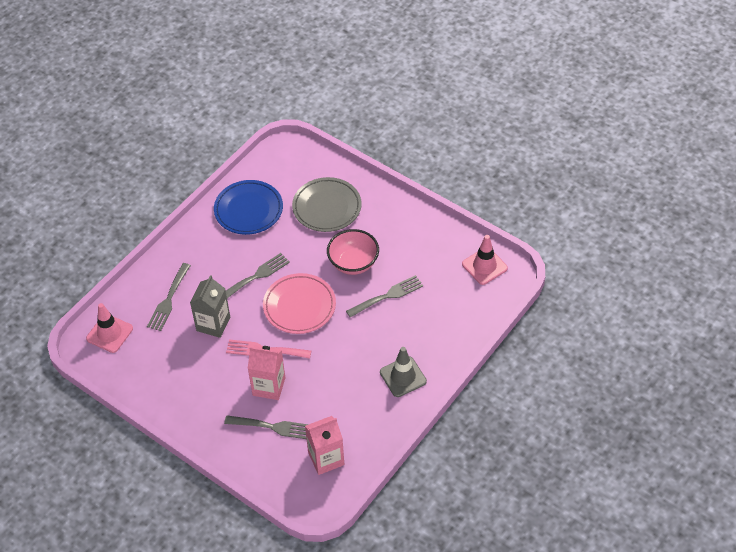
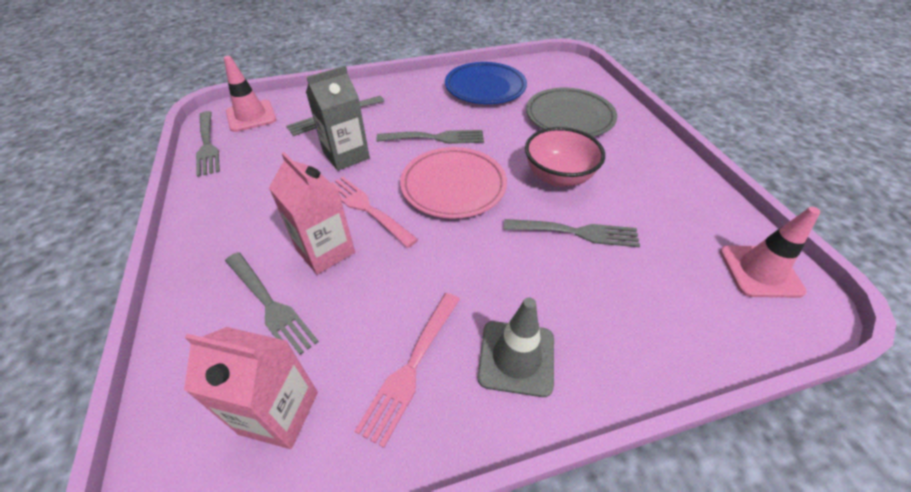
camera: 35 degrees right, 5 degrees down
(112, 372) = (207, 145): none -> grey fork
(363, 409) = (411, 367): none -> pink fork

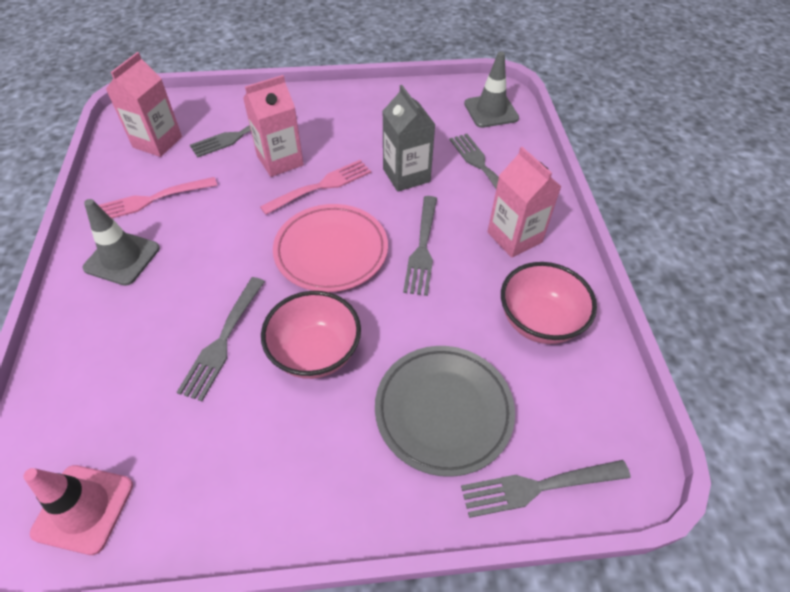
camera: 100 degrees right, 5 degrees up
(207, 145) = (444, 90): grey fork -> grey fork (538, 487)
(251, 116) = (491, 111): pink traffic cone -> grey traffic cone
(411, 367) = (150, 200): pink fork -> pink fork turned 60 degrees counterclockwise
(413, 99) = (514, 237): none -> pink carton
(485, 88) = (539, 321): blue plate -> pink bowl

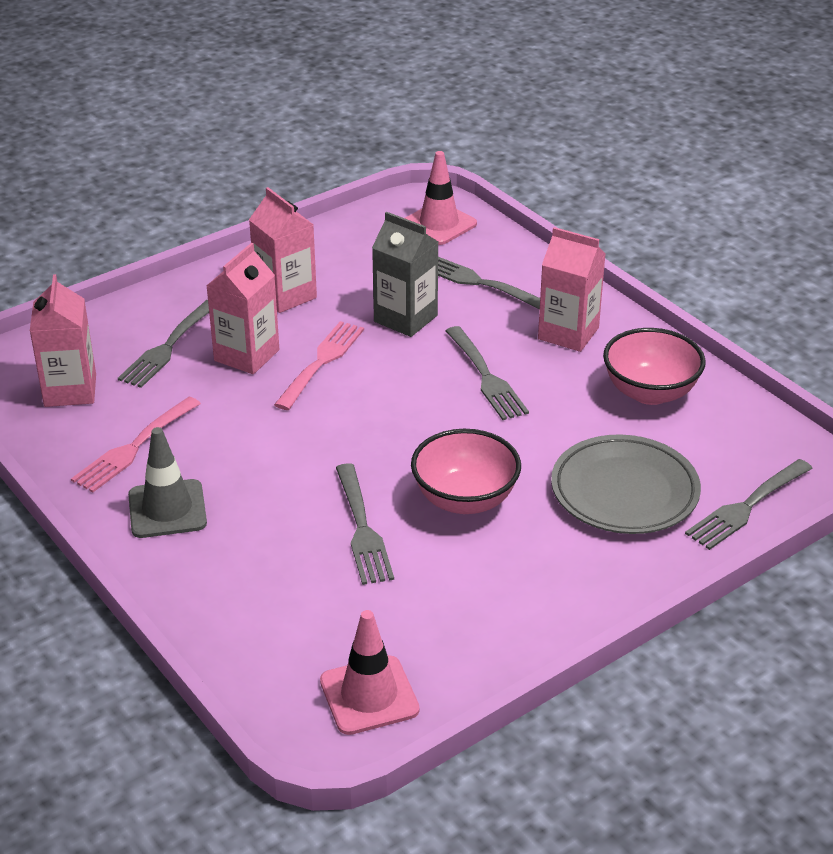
camera: 30 degrees left, 15 degrees down
(331, 251) = (395, 415): pink plate -> none
(344, 126) = (285, 295): none -> pink carton
(491, 111) = (439, 224): grey traffic cone -> pink traffic cone

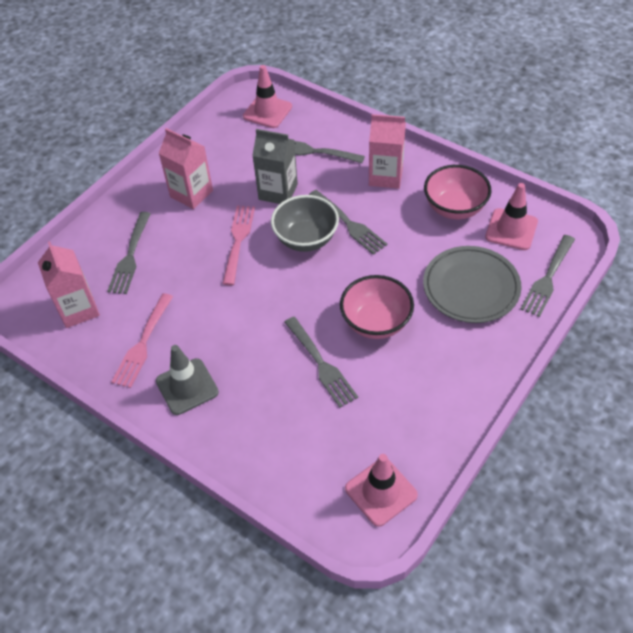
camera: 15 degrees left, 15 degrees up
(246, 355) = (186, 248): pink carton -> none
(416, 381) = (306, 239): none -> grey bowl
(722, 436) = (511, 229): none -> pink traffic cone

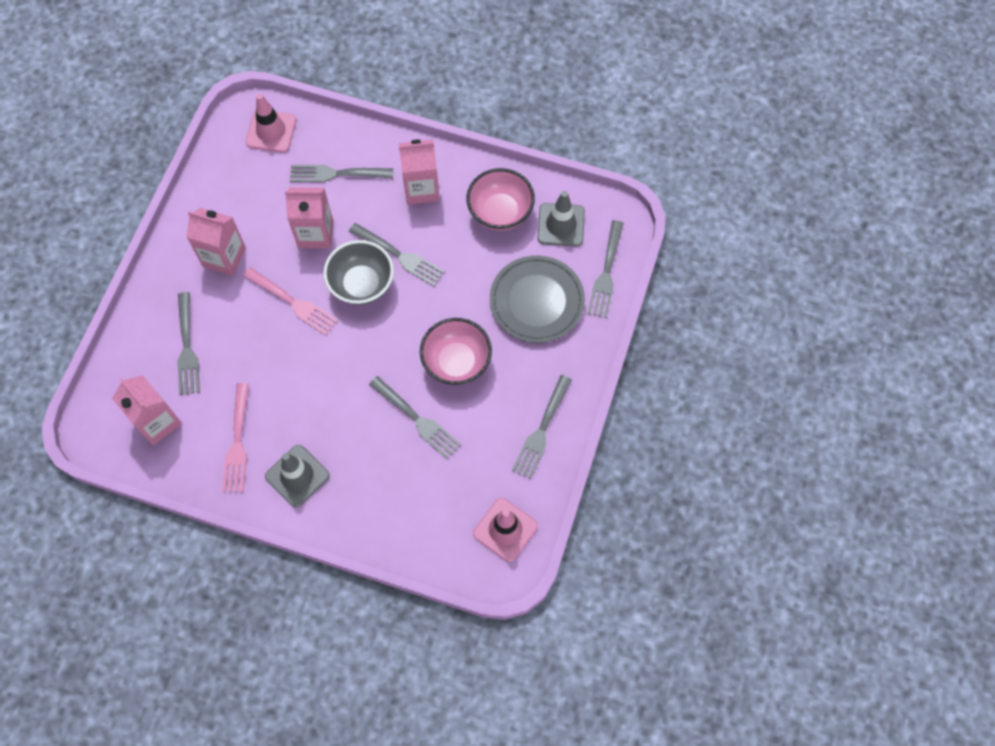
camera: 20 degrees left, 15 degrees up
(238, 241) = (293, 303): pink fork -> pink fork turned 135 degrees clockwise
(278, 192) = (315, 233): grey carton -> pink carton
(446, 404) = (541, 430): none -> grey fork
(511, 229) = (561, 225): pink traffic cone -> grey traffic cone

